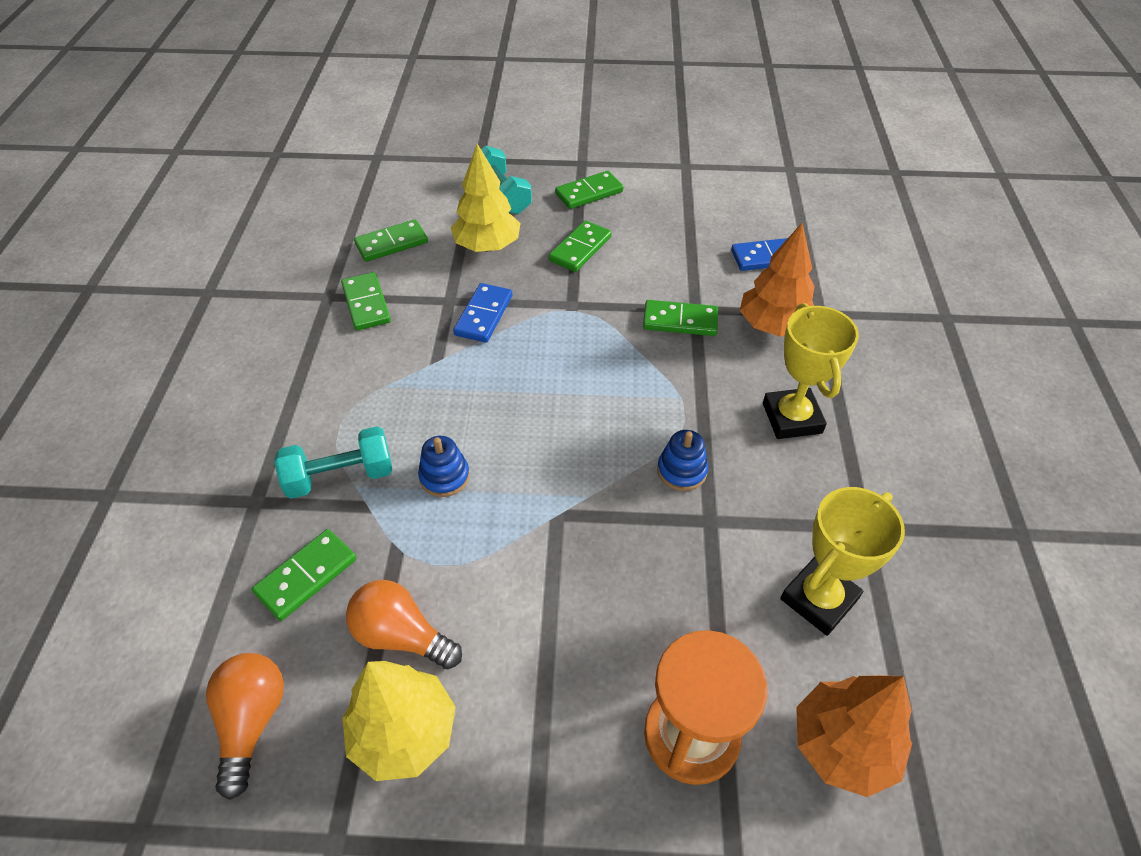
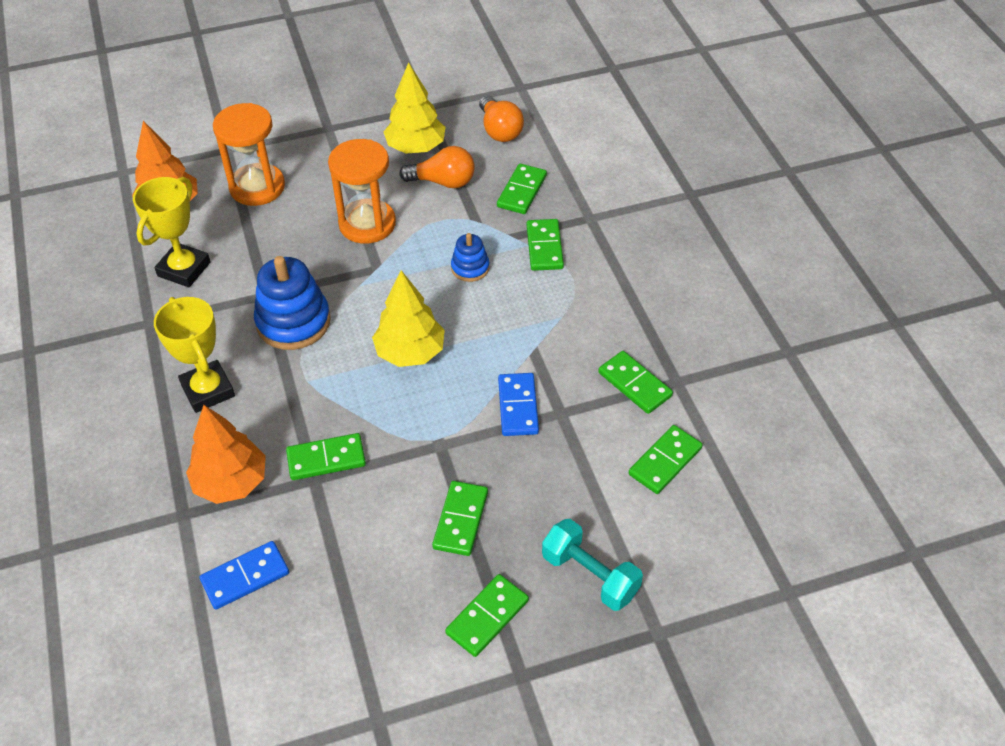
camera: 160 degrees right, 0 degrees up
(340, 476) = (544, 247): turquoise dumbbell -> green domino
(487, 246) = (563, 491): yellow tree -> yellow tree (410, 352)
(543, 592) = (367, 224): none -> orange hourglass
(682, 471) = (293, 322): blue stacking toy -> blue stacking toy, size x1.86

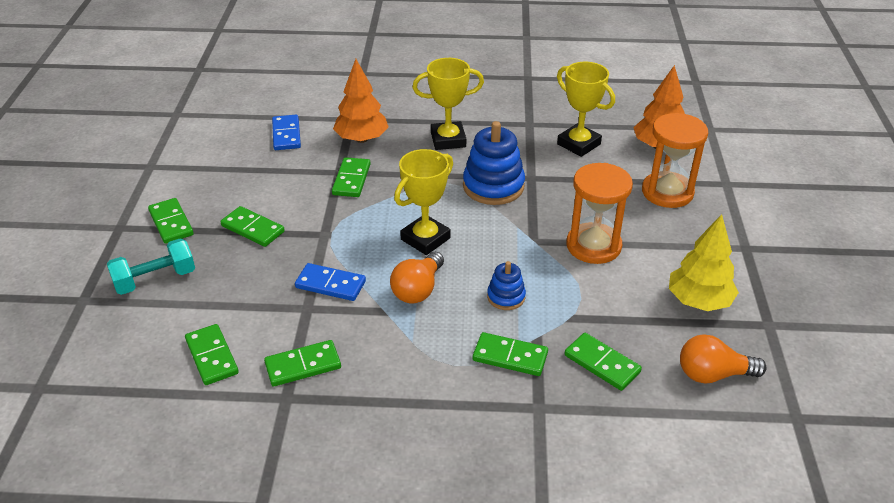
camera: 110 degrees right, 10 degrees down
(410, 352) = (425, 239): yellow tree -> yellow trophy
(443, 182) = (637, 308): orange light bulb -> orange light bulb (418, 289)

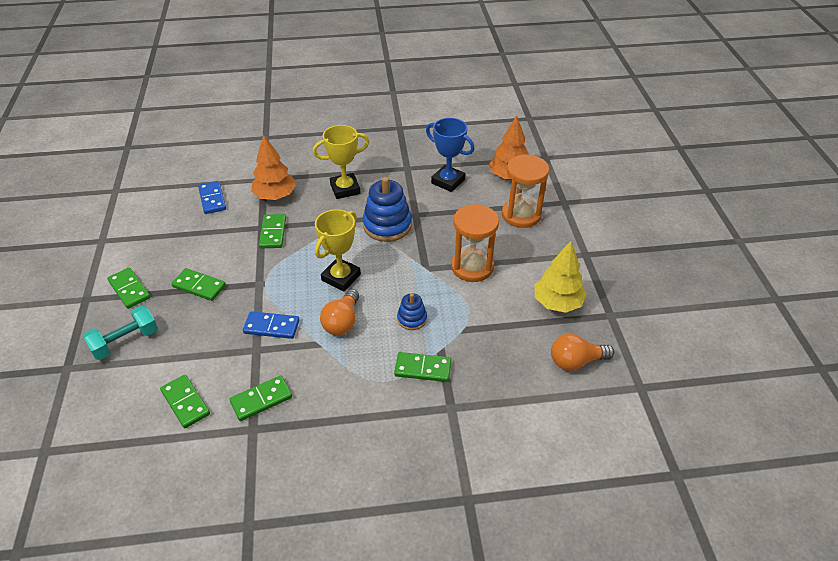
camera: 10 degrees left, 5 degrees up
(578, 144) = (448, 181): yellow trophy -> blue trophy
(602, 364) = (493, 364): green domino -> none

